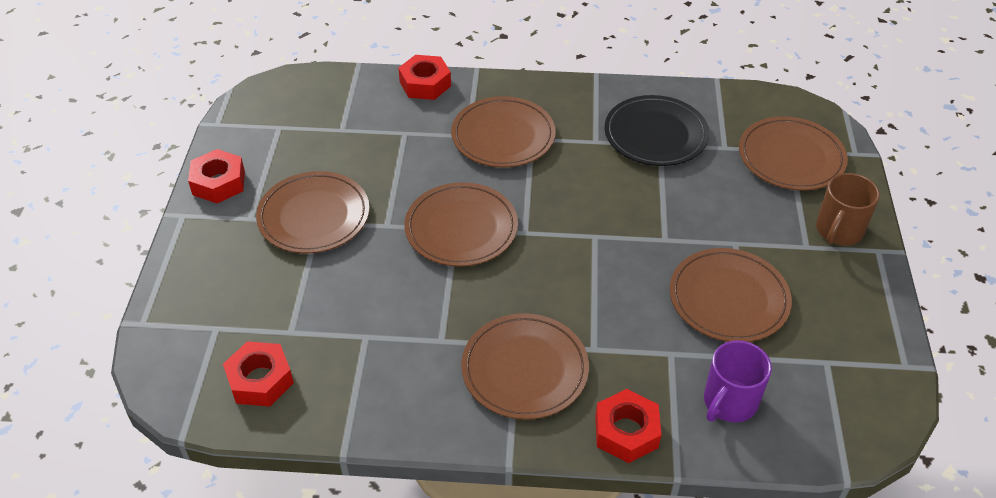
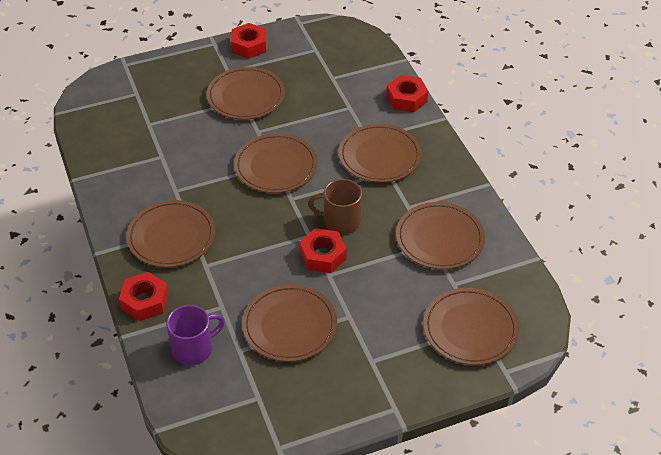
camera: 65 degrees right, 0 degrees up
(260, 380) = (108, 126): red nut -> red nut (323, 256)
(655, 134) = (440, 238): black plate -> brown plate
(729, 402) = (194, 349): purple mug -> purple mug turned 135 degrees clockwise
(838, 231) = (401, 378): brown mug -> brown mug (340, 221)

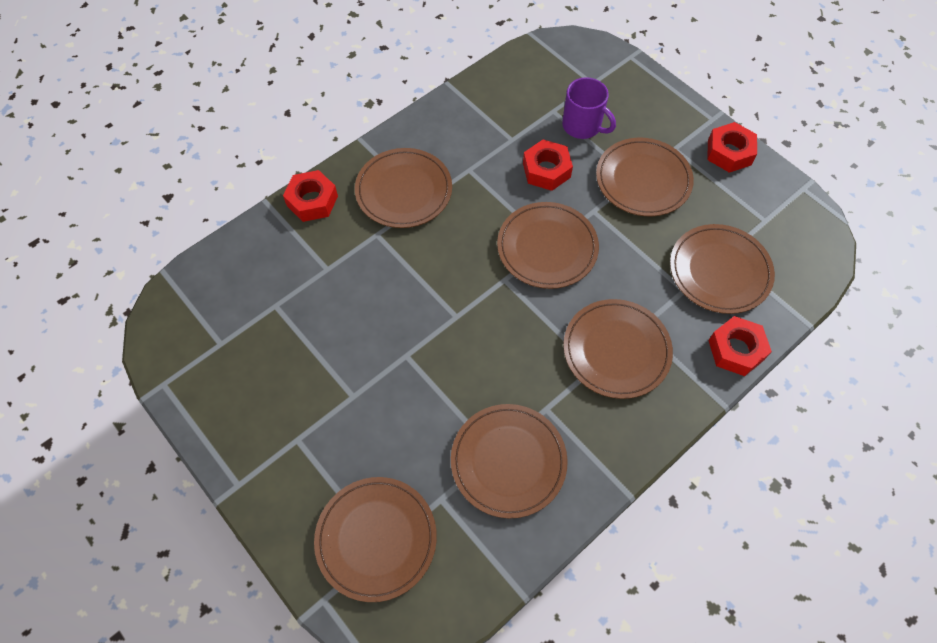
camera: 70 degrees right, 15 degrees up
(194, 349) = (265, 264): purple mug -> purple mug (582, 126)
(289, 326) = (321, 341): brown plate -> brown plate (719, 271)
(323, 256) = (431, 340): red nut -> red nut (546, 170)
(340, 221) = (491, 341): brown mug -> none

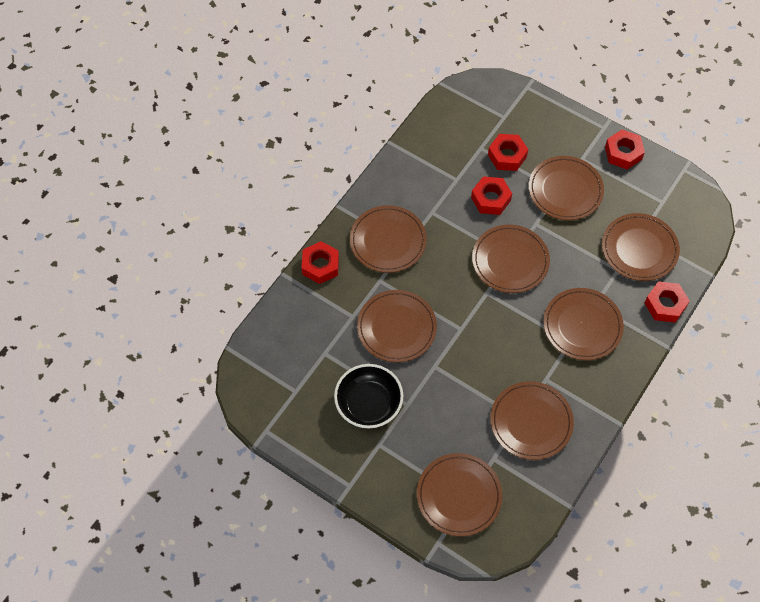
camera: 15 degrees left, 0 degrees up
(304, 382) = (368, 403): none -> black bowl
(376, 295) = (396, 327): none -> brown plate
(582, 126) = (507, 156): purple mug -> red nut

